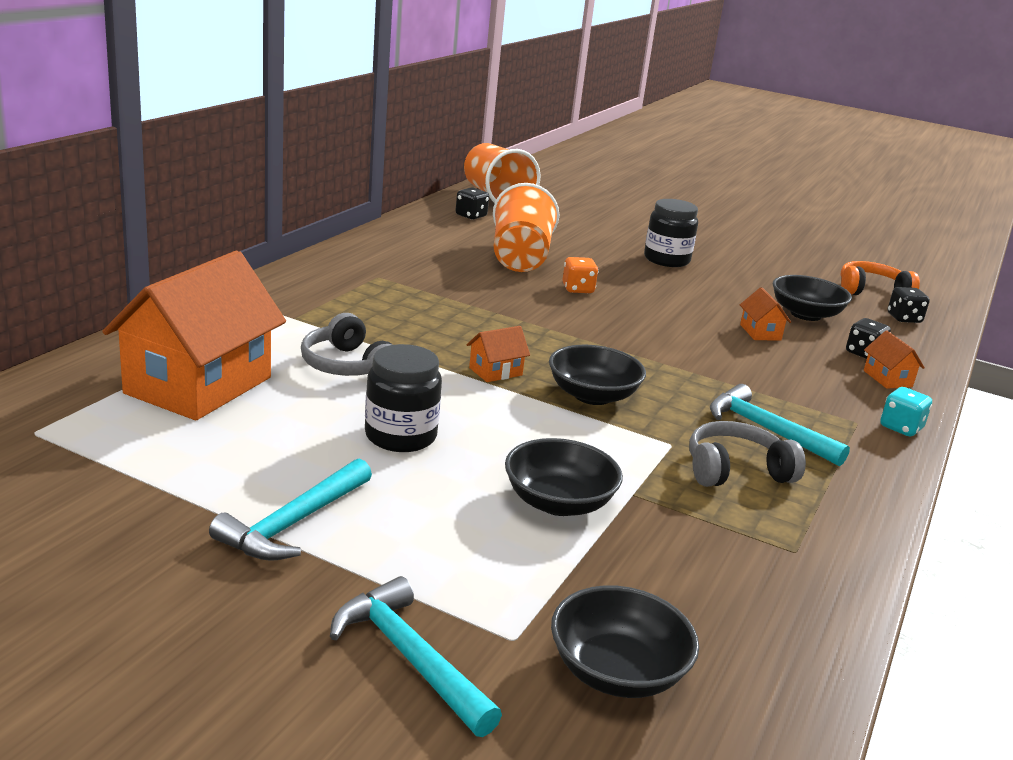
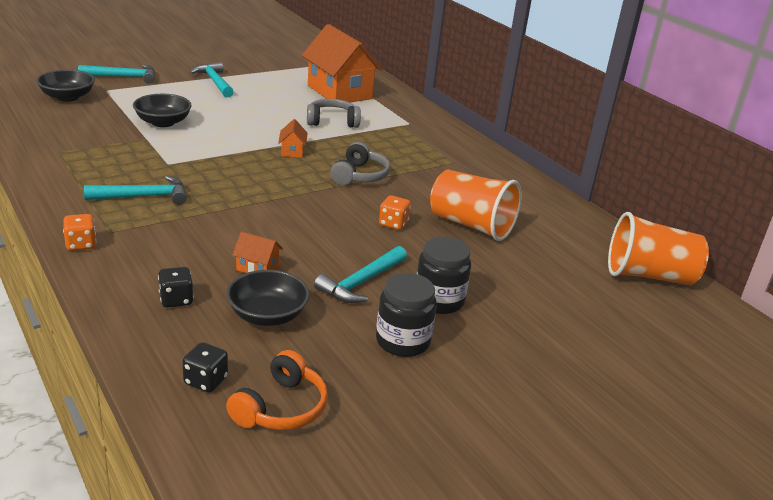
camera: 120 degrees right, 5 degrees up
(400, 436) = (253, 112): black jar -> black jar (402, 341)
(471, 216) = (586, 241): black dice -> none
(592, 395) = (239, 165): black bowl -> none
(697, 288) = (361, 282): none -> turquoise hammer
(736, 470) = (125, 168): grey headphones -> grey headphones (360, 176)
(887, 378) = (132, 284): orange house -> none
(901, 428) = (81, 244): turquoise dice -> orange dice

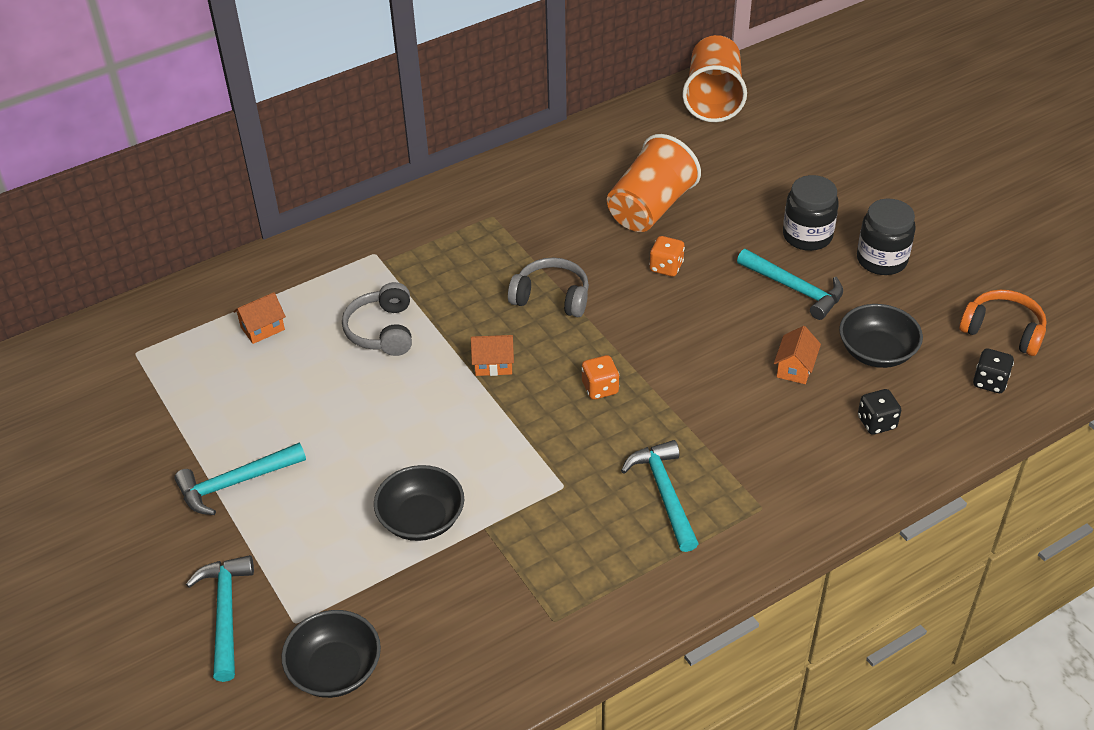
camera: 85 degrees left, 15 degrees up
(81, 244) = (798, 526): orange dice -> orange dice (600, 388)
(339, 92) = (262, 328): orange house -> orange house, size x0.41

